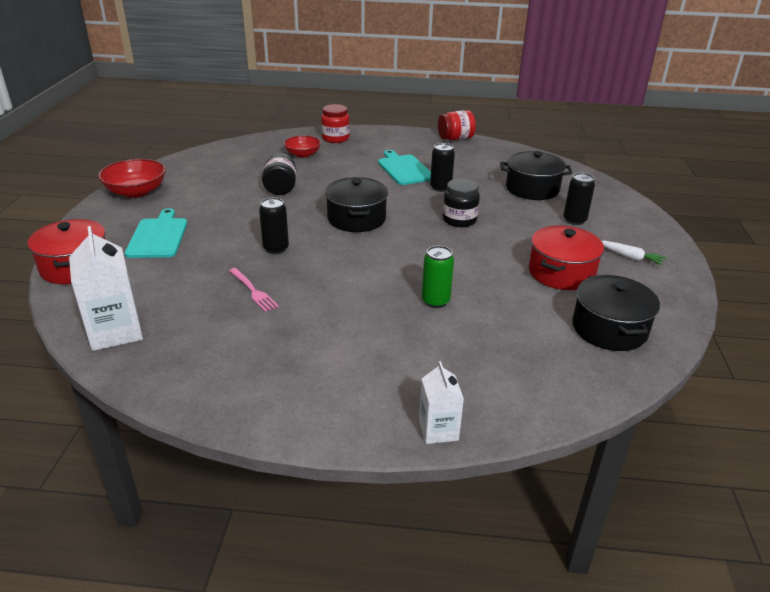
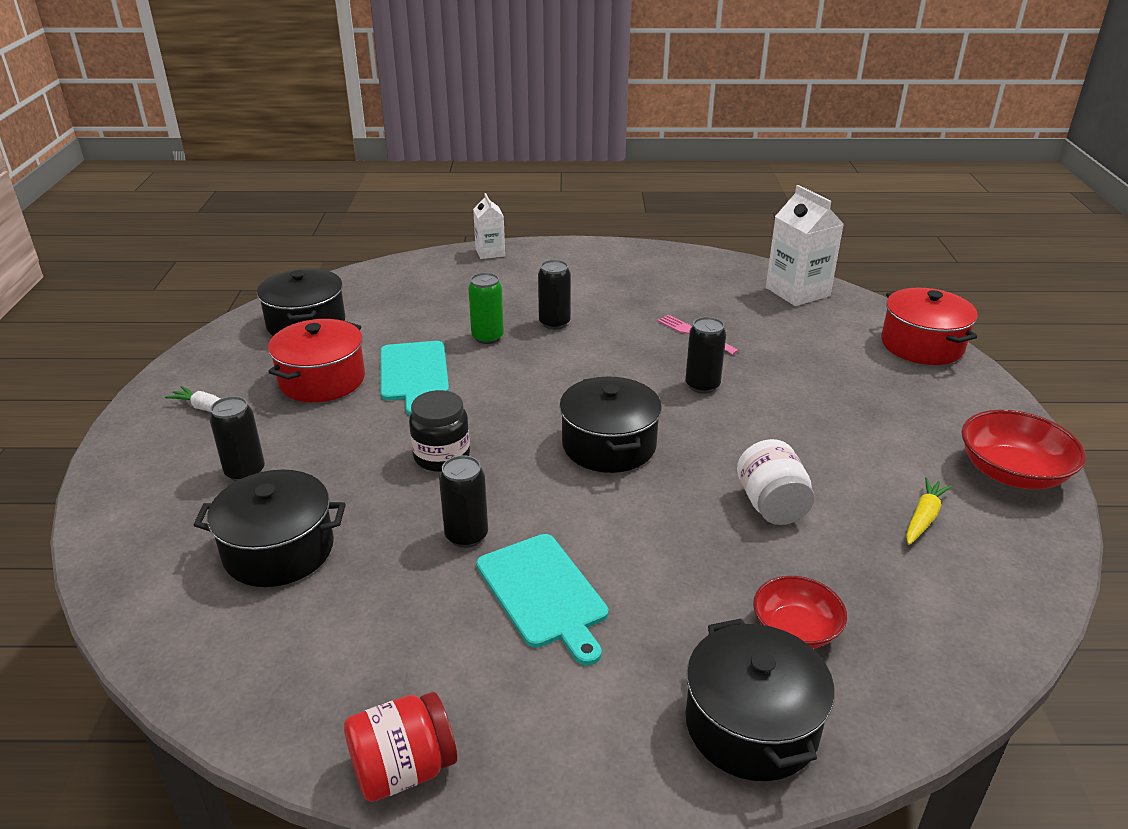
camera: 175 degrees right, 0 degrees up
(158, 236) = (874, 391): turquoise cutting board -> turquoise cutting board (414, 373)
(208, 179) = (923, 517): none -> yellow carrot
(280, 188) = (771, 505): black jar -> white jar
(335, 138) = (751, 725): red jar -> black pot
(374, 311) = (554, 323): none -> black can

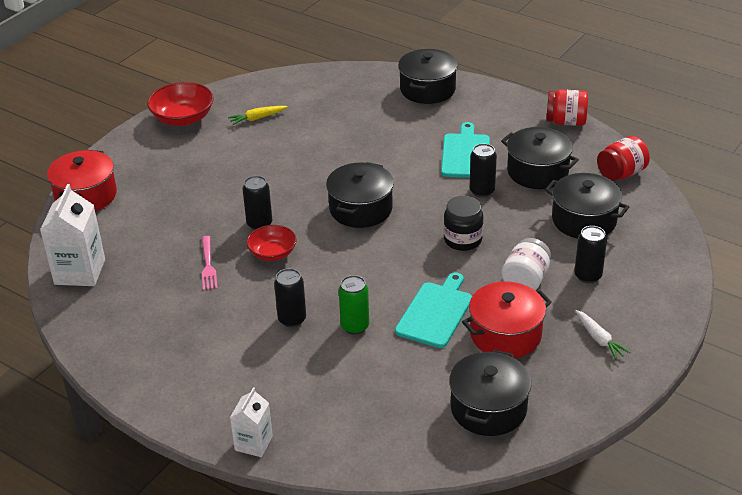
camera: 145 degrees left, 5 degrees up
(238, 673) = (621, 173): none -> red jar
(397, 610) = (537, 172): none -> black pot
(771, 505) = (317, 148): white jar -> white jar (525, 280)
(795, 629) = (374, 106): red bowl -> red bowl (272, 253)

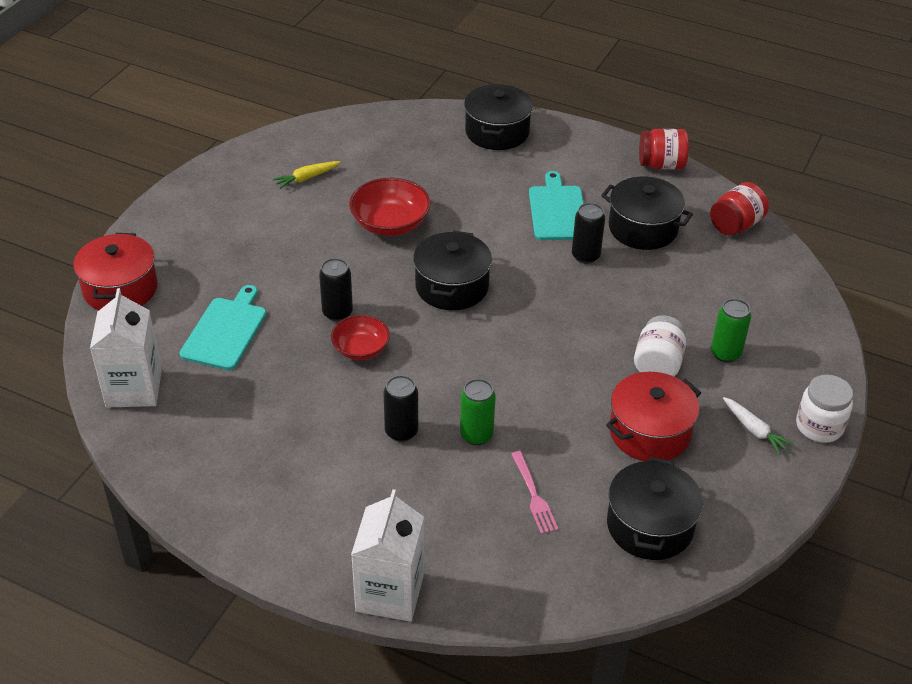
camera: 10 degrees left, 5 degrees up
(183, 118) = (217, 182): red bowl -> red bowl (390, 224)
(208, 265) = (287, 369): pink fork -> pink fork (534, 495)
(253, 443) = (389, 593): white carton -> white carton, size x1.67
(435, 313) = (565, 411): turquoise cutting board -> turquoise cutting board (225, 331)
(462, 240) = (576, 318): black jar -> none
(584, 220) = (707, 285): black pot -> none
(588, 276) = (725, 353): black can -> green can
(658, 340) = (819, 426): none -> white jar

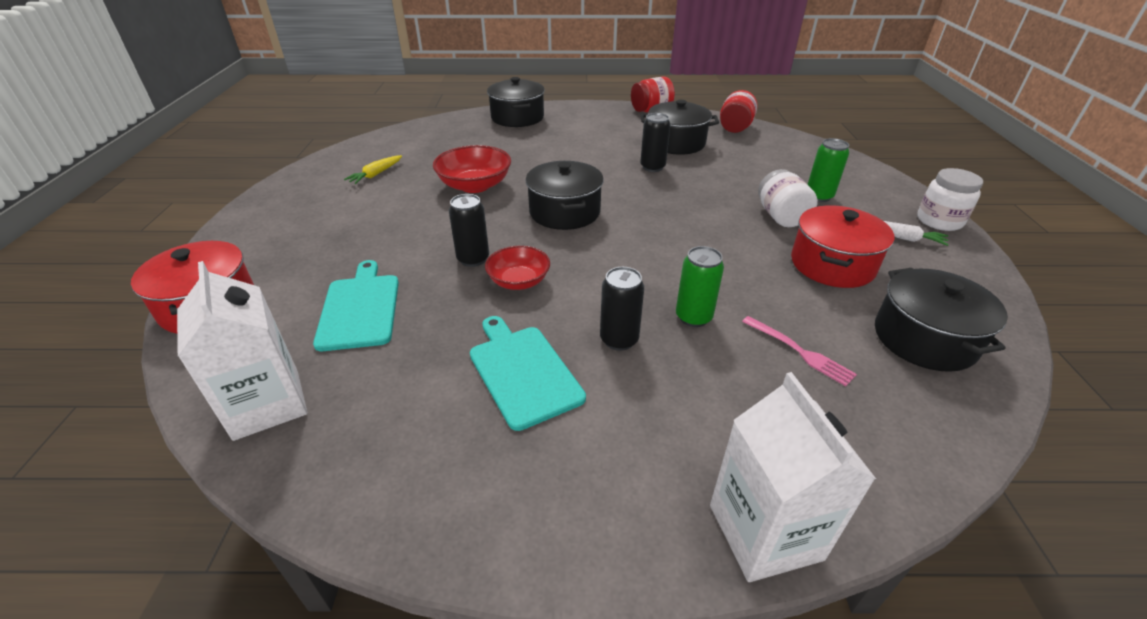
camera: 25 degrees left, 5 degrees down
(557, 211) = (604, 148): turquoise cutting board -> turquoise cutting board (523, 372)

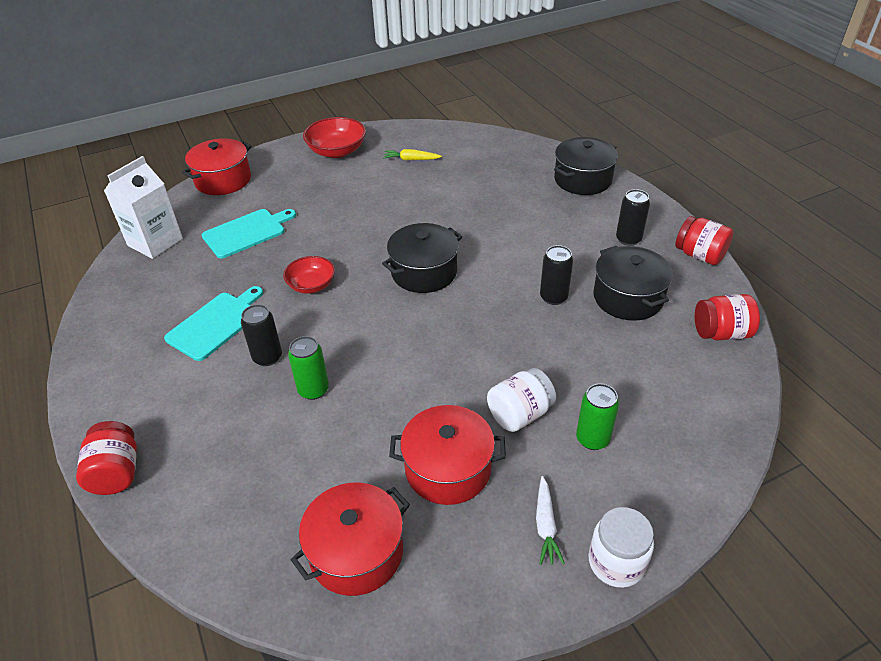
camera: 65 degrees right, 5 degrees up
(473, 259) = (326, 253): black can -> black can (628, 239)
(475, 185) = (431, 210): red bowl -> red bowl (337, 151)
(765, 532) = (116, 472): white carton -> red jar
(799, 351) = (298, 463): pink fork -> none
(924, 339) = (356, 552): black pot -> red pot

